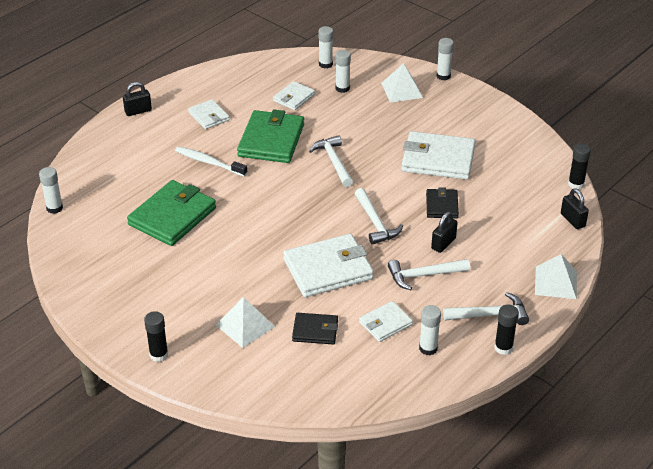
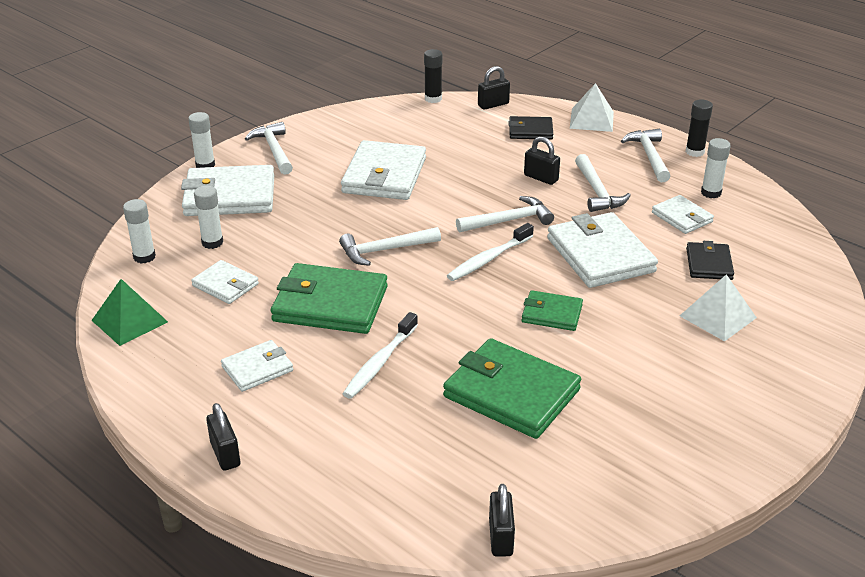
camera: 90 degrees left, 5 degrees down
(54, 208) = (500, 537): white glue stick -> black padlock
(159, 355) = (795, 387): black glue stick -> none
(254, 239) = (552, 314): none -> green wallet
(258, 67) = (129, 321): none -> green pyramid
(323, 211) = (489, 259): none -> white toothbrush
(401, 90) = (230, 196): white pyramid -> white wallet
(442, 206) = (473, 176): black wallet -> black wallet (530, 131)
(470, 105) = (274, 150): none -> white hammer

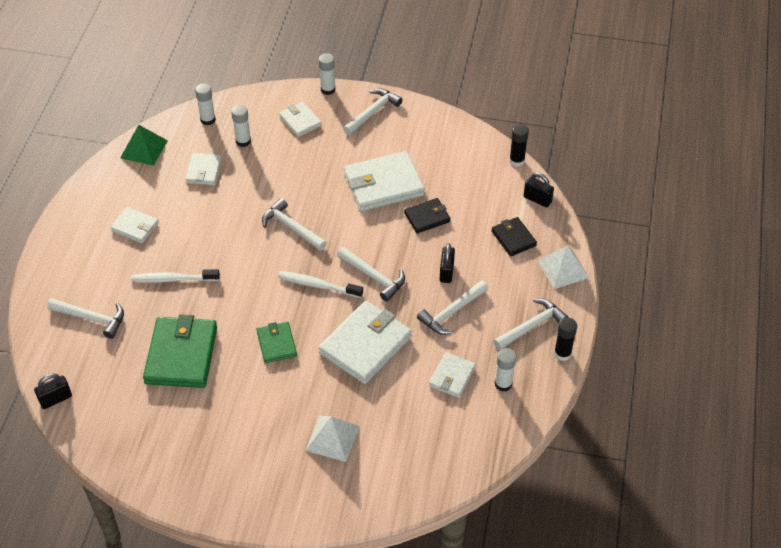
camera: 60 degrees right, 15 degrees up
(225, 454) = (58, 250): black padlock -> none
(230, 196) = (300, 121): white wallet -> white wallet, size x0.54
(330, 304) = (216, 229): green wallet -> none
(382, 457) = (91, 318): none -> white hammer
(709, 264) = (397, 413): black wallet -> black wallet (427, 217)

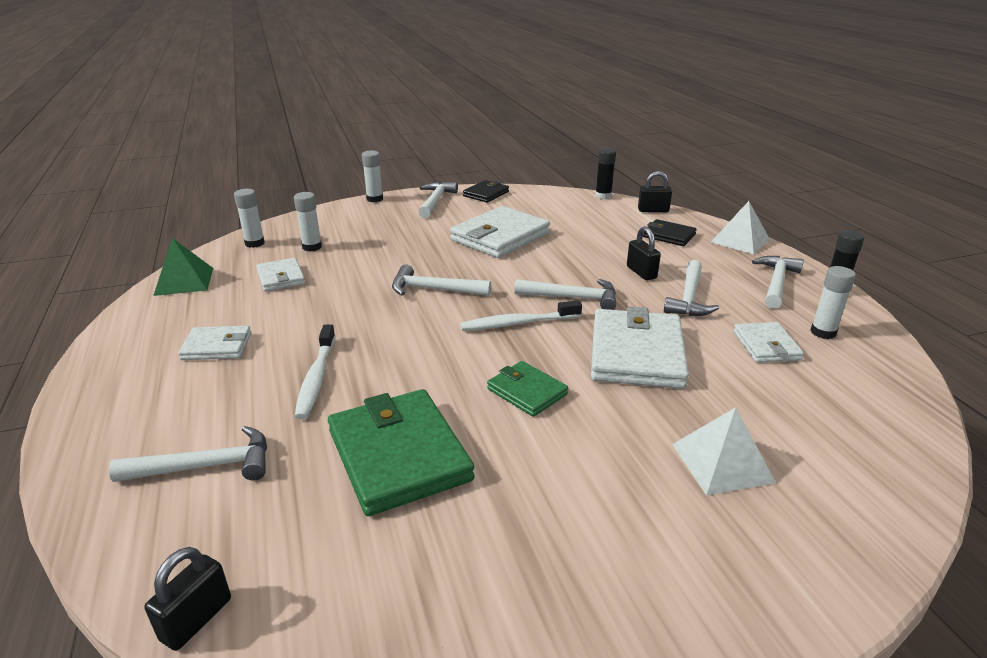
camera: 30 degrees left, 20 degrees down
(174, 279) = (316, 377): white toothbrush -> white toothbrush turned 60 degrees counterclockwise
(300, 121) = (365, 221): white wallet -> none
(427, 217) = (571, 245): black wallet -> black wallet (486, 194)

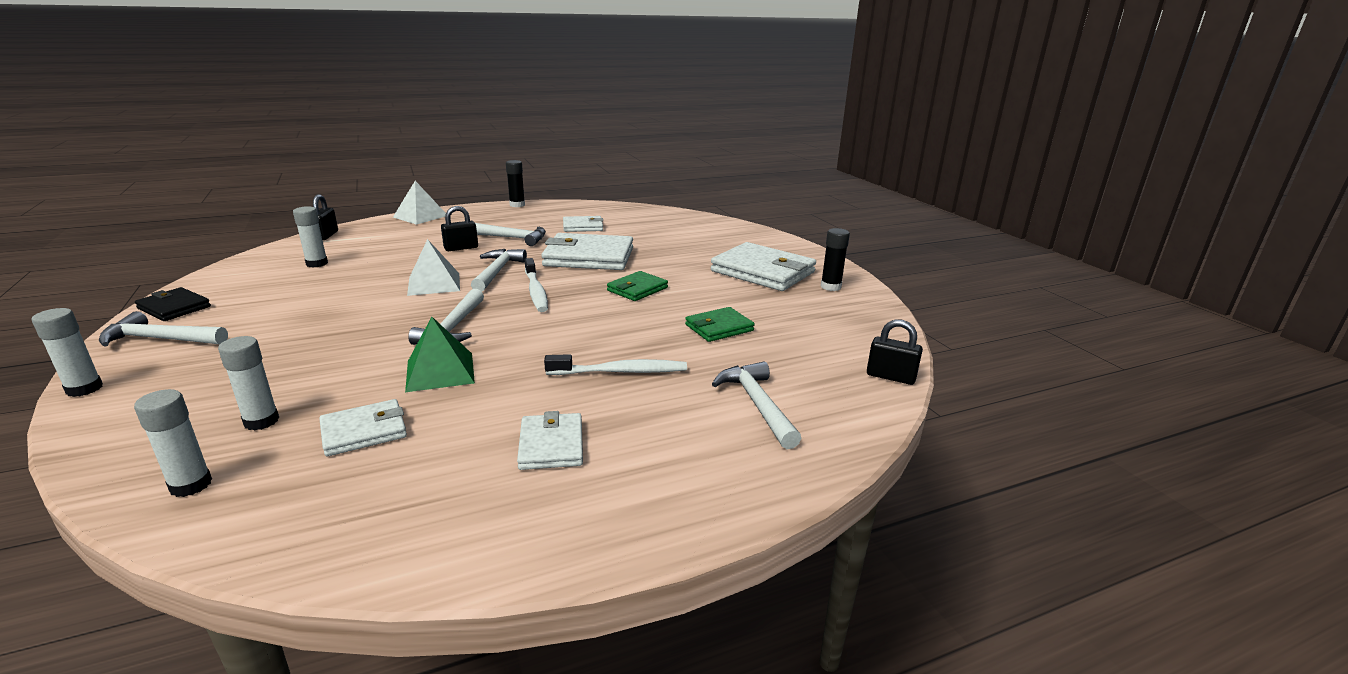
camera: 95 degrees left, 5 degrees down
(184, 281) = (319, 532): green pyramid -> green pyramid (440, 371)
(399, 455) = (719, 328): green wallet -> green wallet, size x0.54
(500, 237) = (334, 299): white wallet -> white wallet (762, 272)
(603, 196) = (261, 251): black glue stick -> black glue stick (830, 287)
(669, 235) = (392, 235): black wallet -> none
(722, 463) = (700, 247): white pyramid -> white pyramid (434, 284)
(776, 283) = (498, 215): white hammer -> none
(823, 332) = (569, 214): white glue stick -> white glue stick (317, 264)

